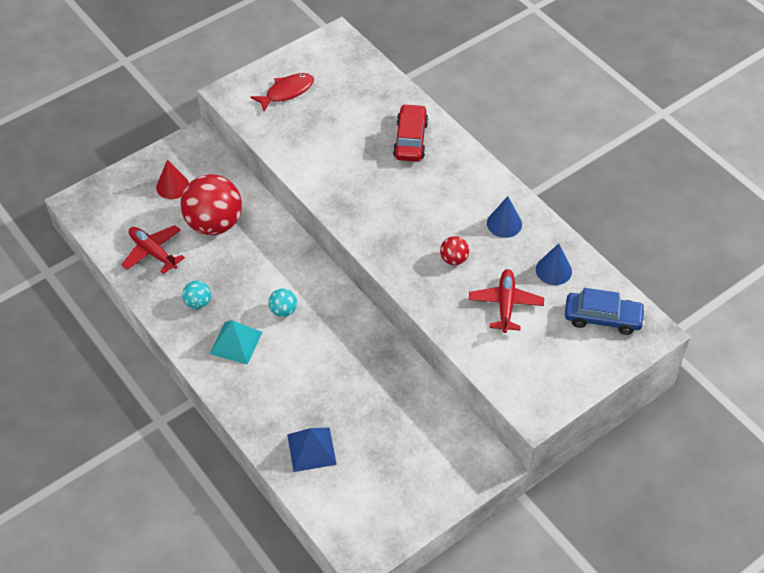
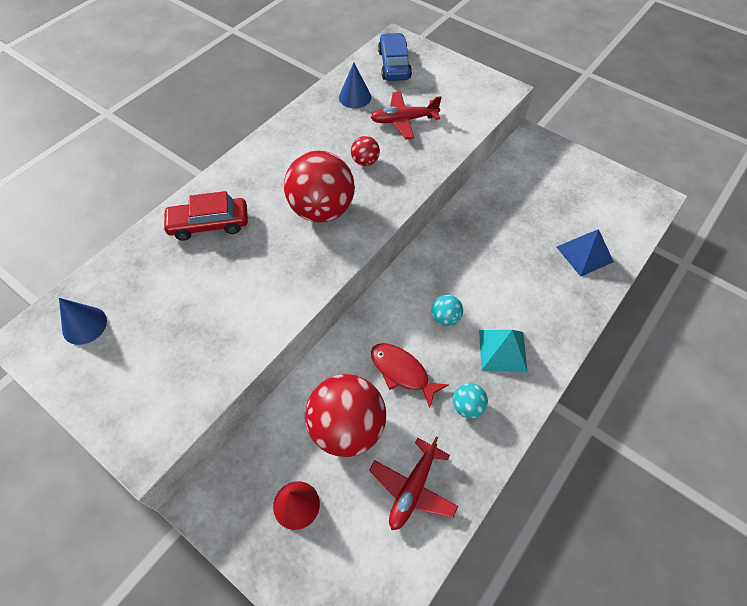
camera: 105 degrees left, 5 degrees up
(287, 92) = (137, 371): red fish -> red fish (402, 372)
(402, 216) = (322, 210): none -> red ball
(504, 223) = (310, 134): blue cone -> blue cone (84, 325)

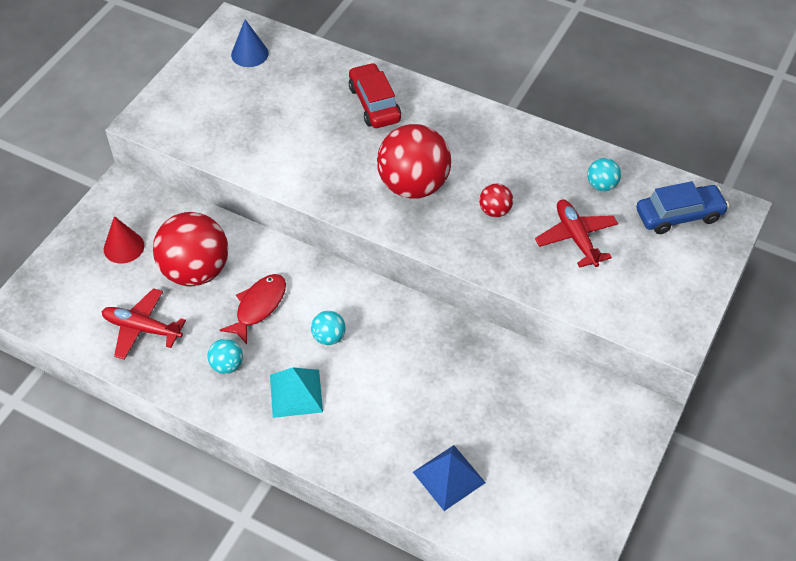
camera: 80 degrees right, 5 degrees down
(355, 97) = (601, 185): blue cone -> turquoise ball

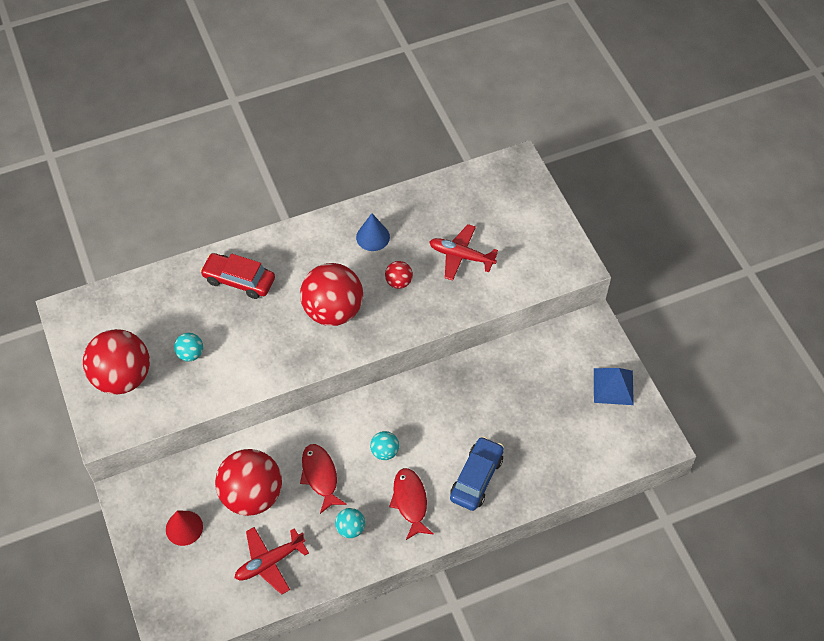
camera: 50 degrees left, 5 degrees up
(206, 97) = (123, 377): none -> red ball
(249, 54) = (109, 321): blue cone -> blue cone (373, 237)
(296, 393) = (410, 502): turquoise pyramid -> red fish
(448, 477) = (547, 459): blue pyramid -> blue pyramid (613, 386)
(601, 185) = (435, 211): turquoise ball -> turquoise ball (190, 354)
(679, 215) = (496, 191): blue car -> blue car (476, 478)

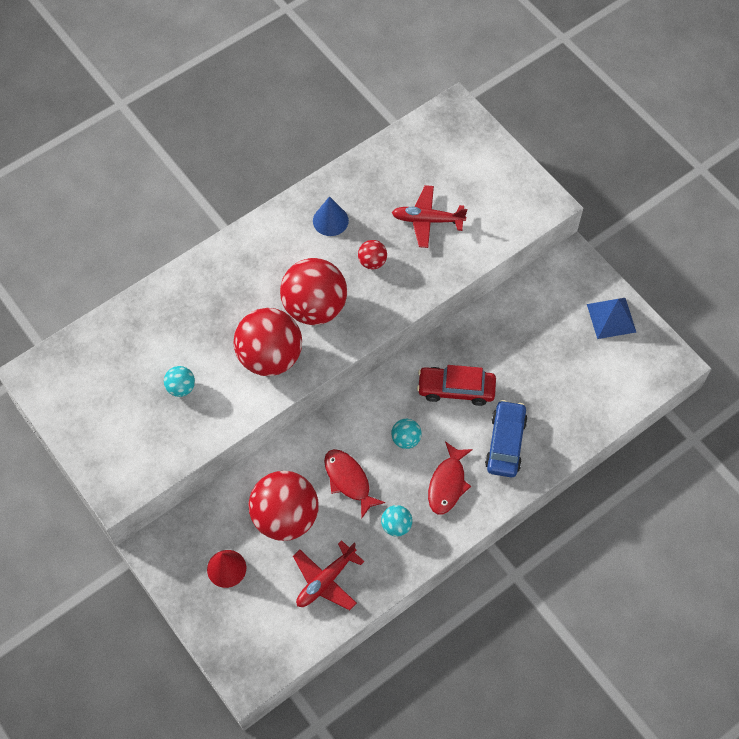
camera: 15 degrees left, 5 degrees up
(123, 377) = (117, 429): red ball -> red ball (270, 357)
(239, 280) = (206, 298): red car -> red car (456, 389)
(410, 502) = (447, 483): red fish -> red fish turned 135 degrees counterclockwise

